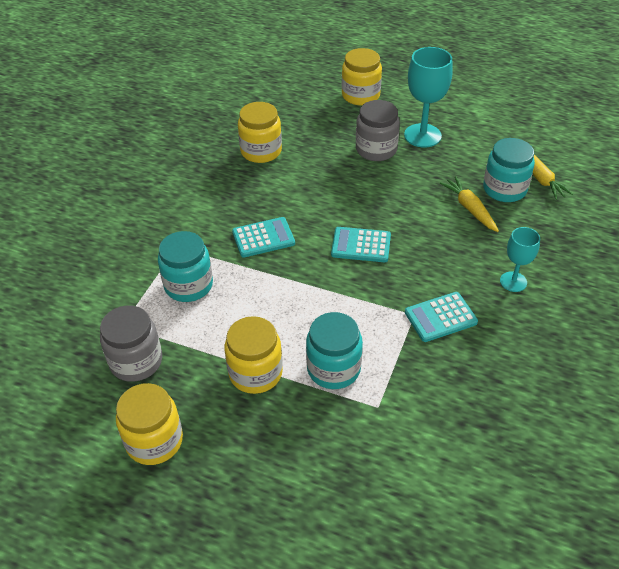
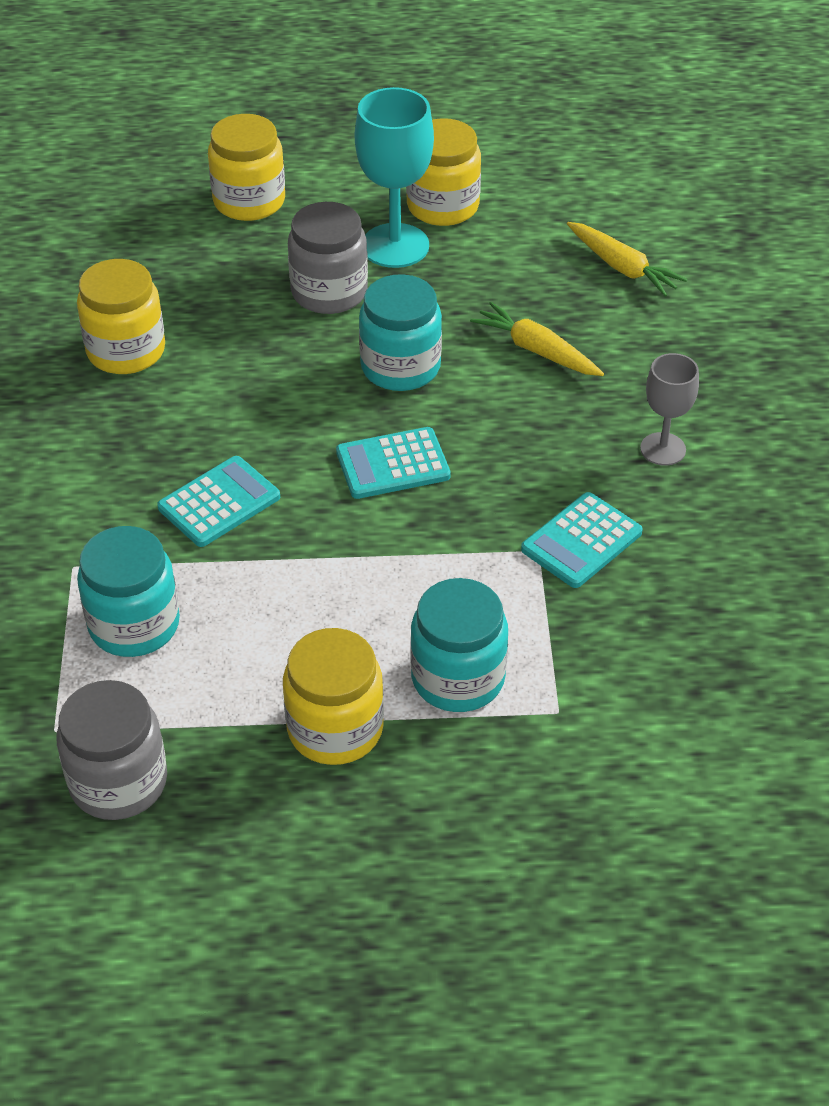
camera: 25 degrees left, 0 degrees up
(154, 441) = (229, 896): yellow jar -> yellow jar (443, 206)
(504, 189) = (575, 302): turquoise jar -> turquoise jar (400, 367)
(513, 282) = (663, 449): turquoise goblet -> grey goblet

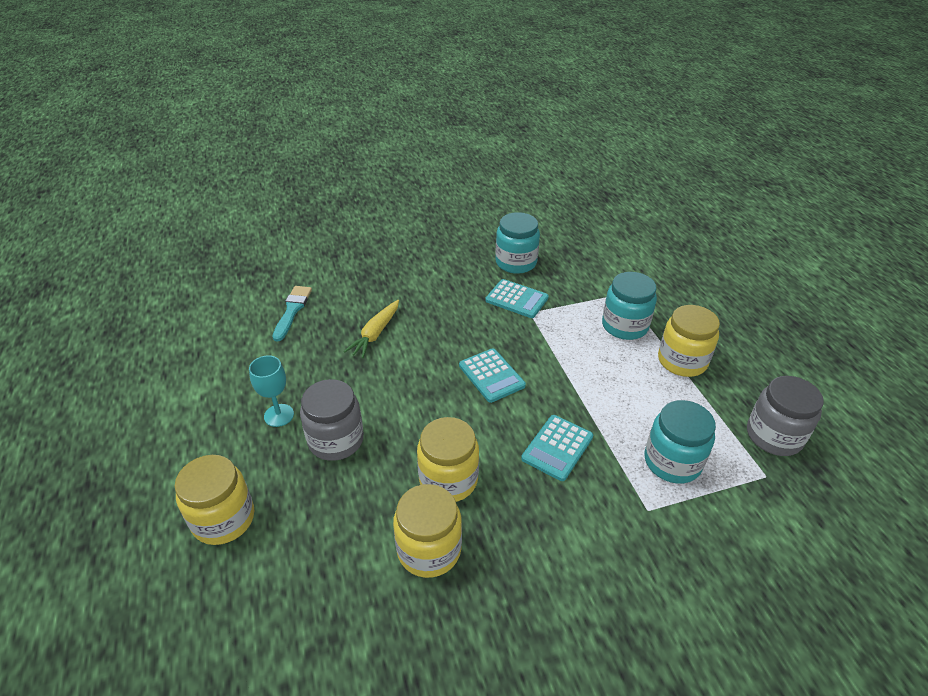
camera: 105 degrees left, 5 degrees down
(219, 502) = (557, 448): turquoise calculator -> turquoise calculator turned 90 degrees counterclockwise
(395, 246) = (279, 415): turquoise goblet -> turquoise goblet, size x0.60
(400, 367) = (405, 388): turquoise jar -> turquoise jar (516, 262)
(443, 206) = (230, 399): yellow jar -> yellow jar (448, 480)
(622, 267) = (292, 310): yellow carrot -> turquoise brush
(663, 449) = (441, 281): grey goblet -> none

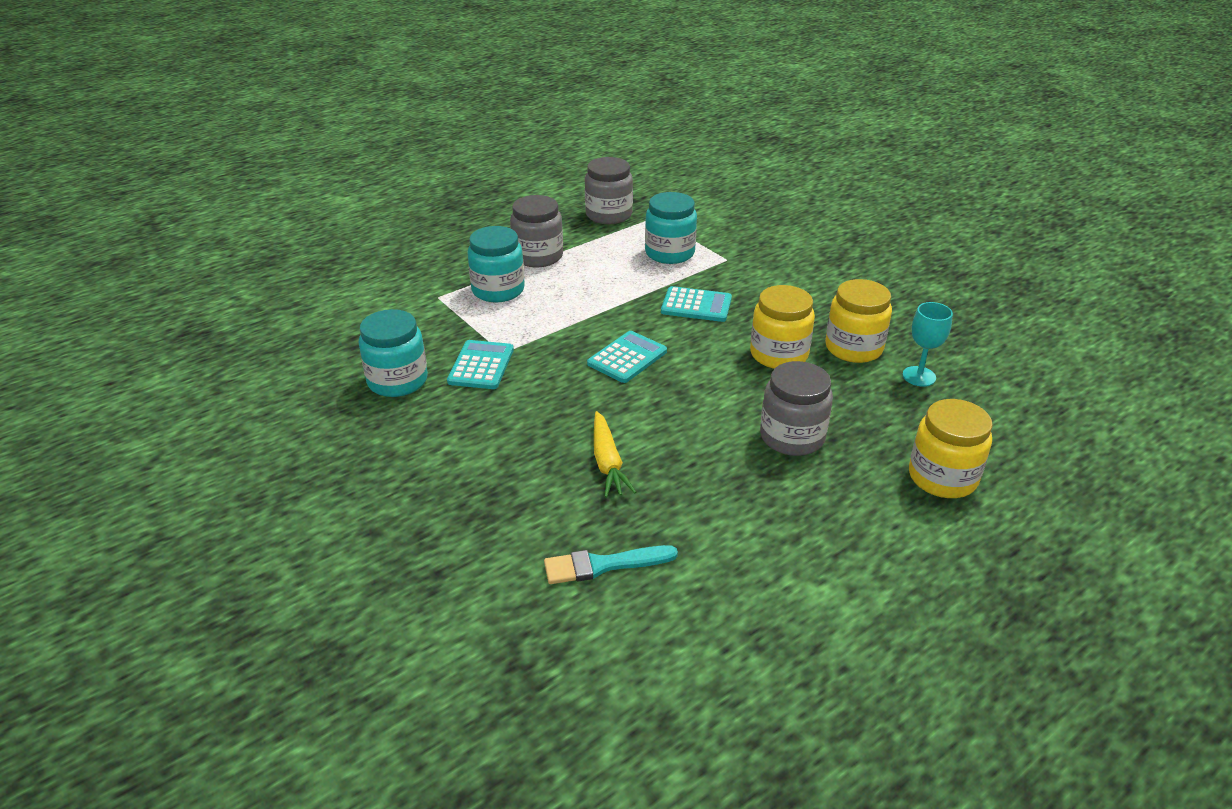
camera: 110 degrees left, 5 degrees down
(279, 415) = (794, 494): turquoise goblet -> turquoise goblet (919, 376)
(375, 333) = (607, 462): yellow carrot -> yellow carrot turned 75 degrees clockwise
(682, 361) = (538, 256): yellow jar -> grey jar

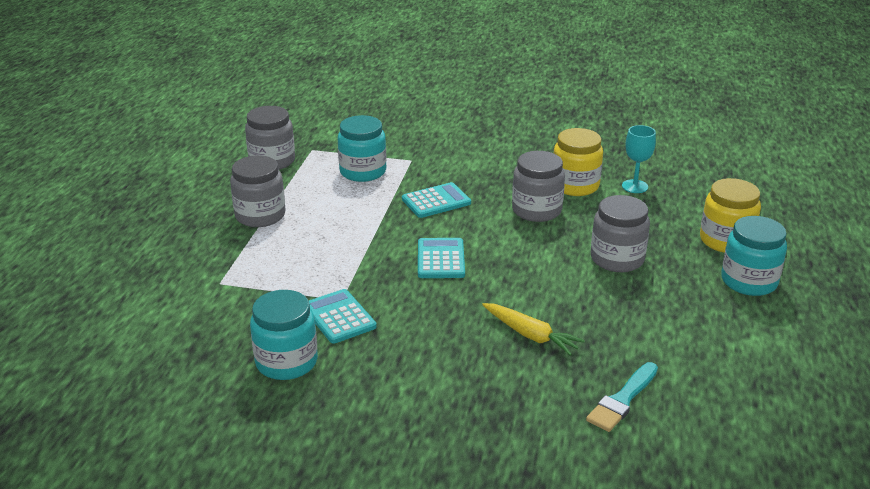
camera: 40 degrees left, 5 degrees down
(498, 290) = (265, 255): turquoise jar -> turquoise jar (749, 281)
(779, 354) = (536, 210): yellow jar -> grey jar

